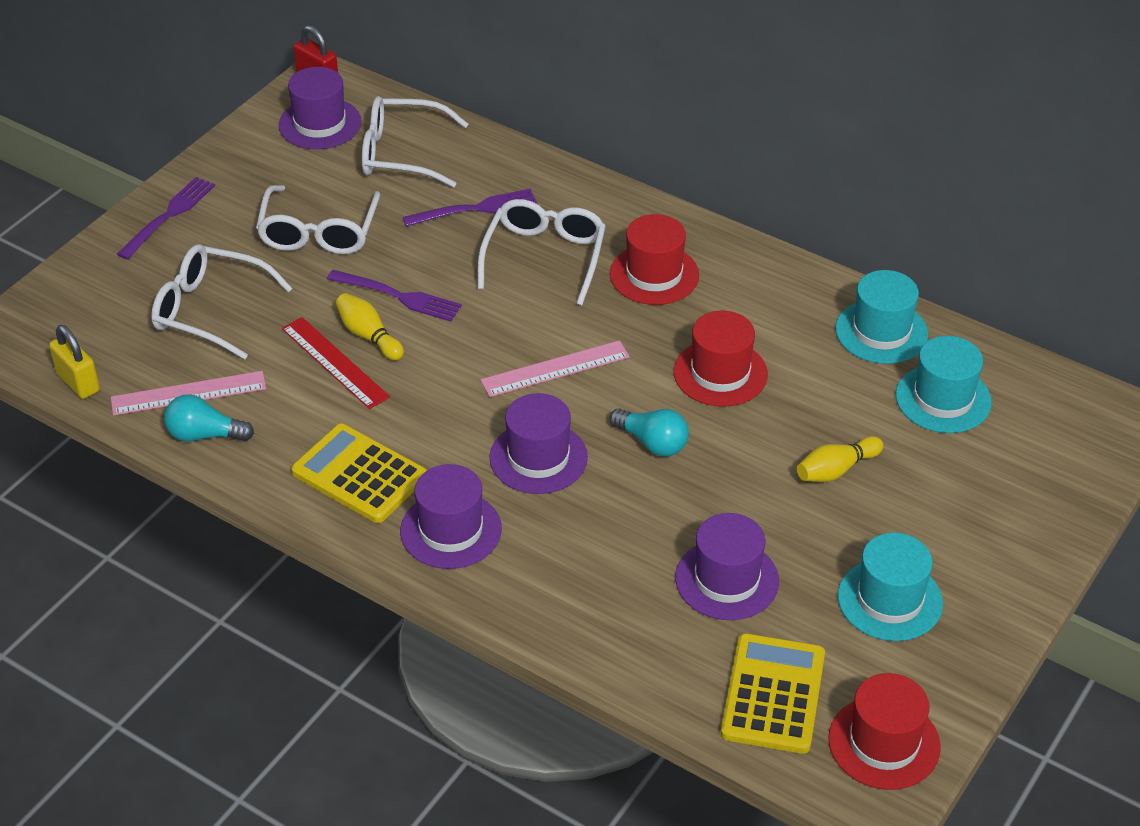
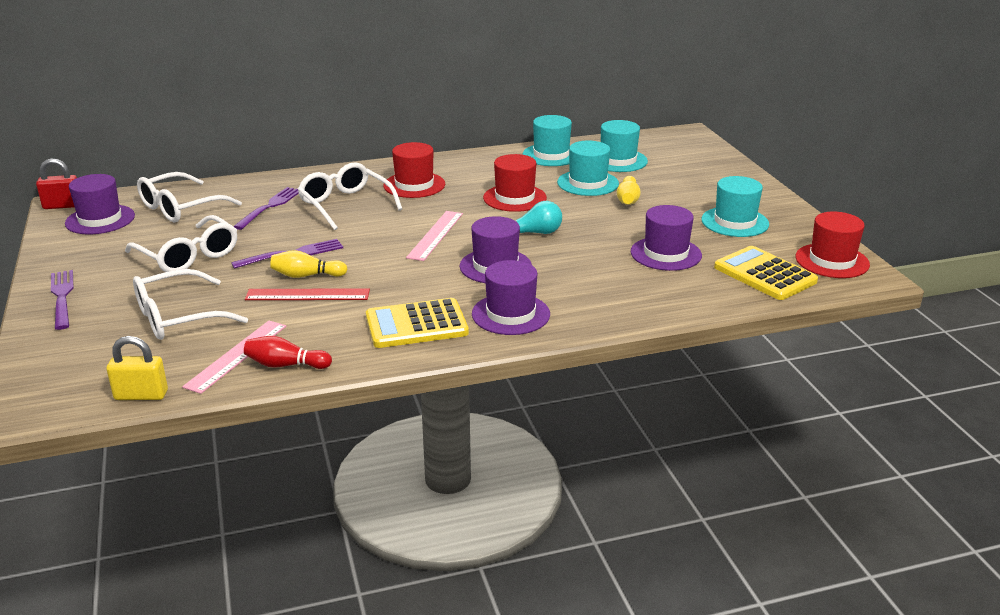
camera: 50 degrees left, 15 degrees down
(204, 435) = (285, 365): turquoise light bulb -> red bowling pin
(839, 410) = (588, 183): none -> turquoise hat

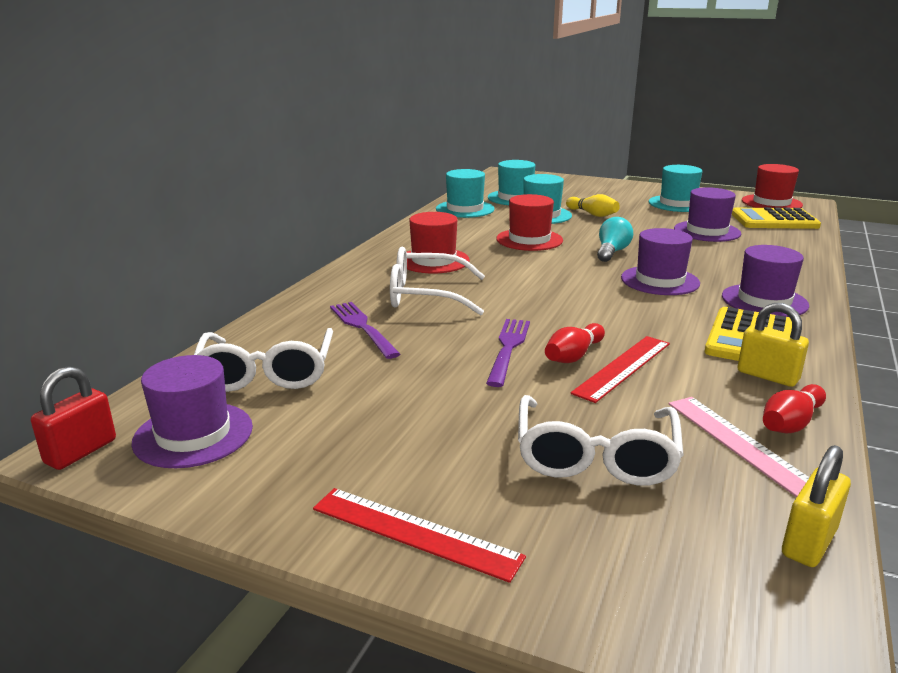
camera: 50 degrees left, 5 degrees down
(62, 297) = (414, 533): purple fork -> red ruler
(188, 256) = (420, 404): white glasses -> none
(306, 275) = (573, 356): yellow bowling pin -> red bowling pin
(354, 344) = (767, 376): none -> yellow padlock
(435, 235) = (560, 282): pink ruler -> none

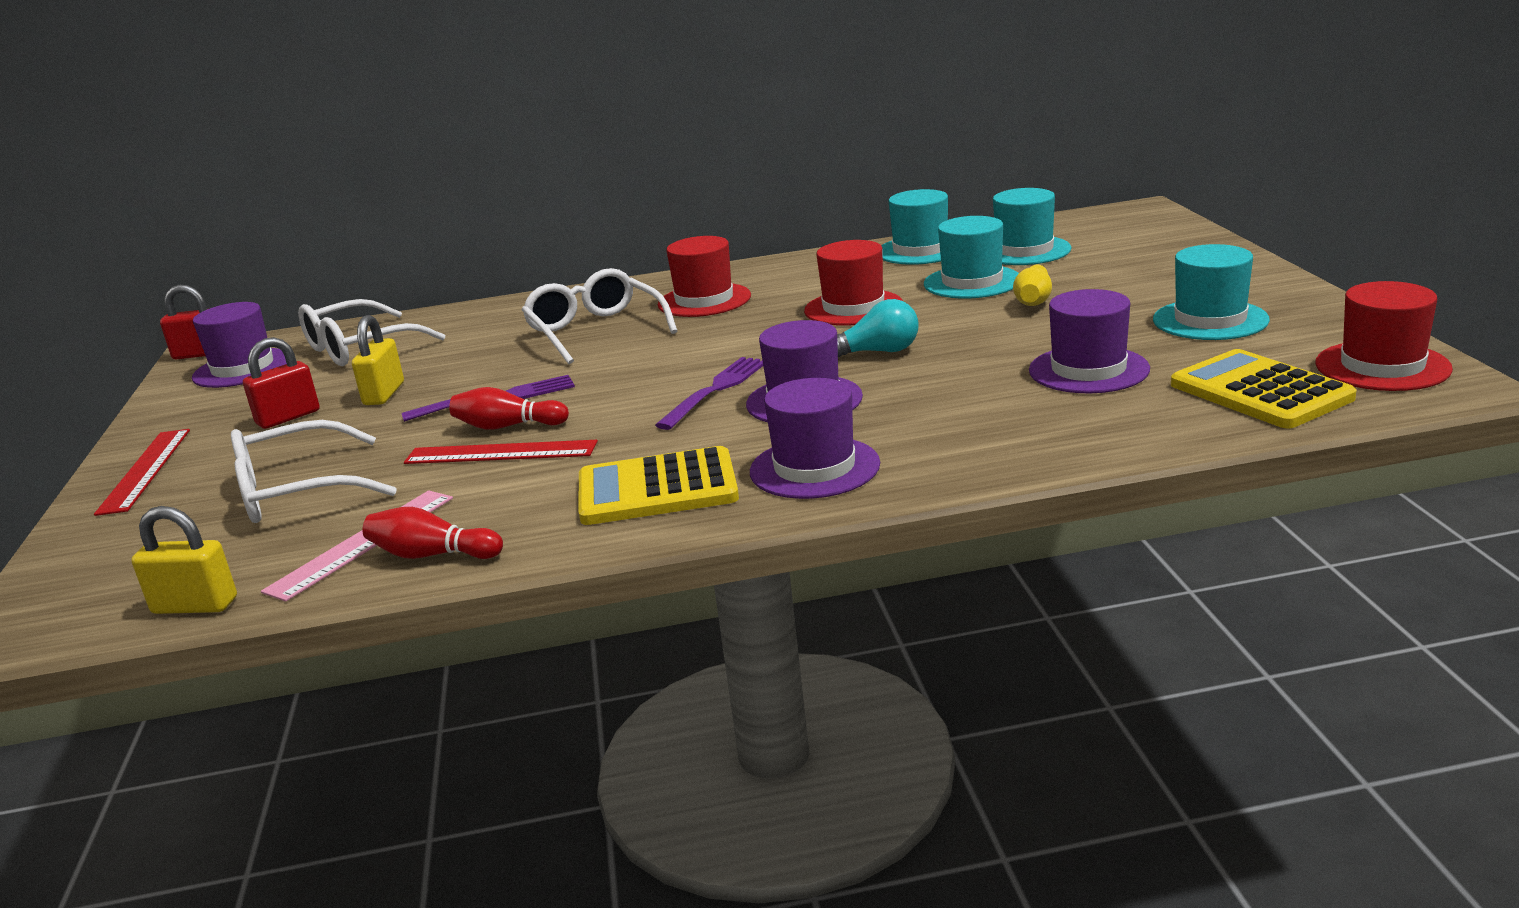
camera: 60 degrees right, 0 degrees up
(362, 327) = (485, 339): purple fork -> purple fork (715, 390)
(395, 433) = (288, 417): none -> red padlock
(767, 376) = (551, 520): yellow padlock -> yellow padlock (384, 394)

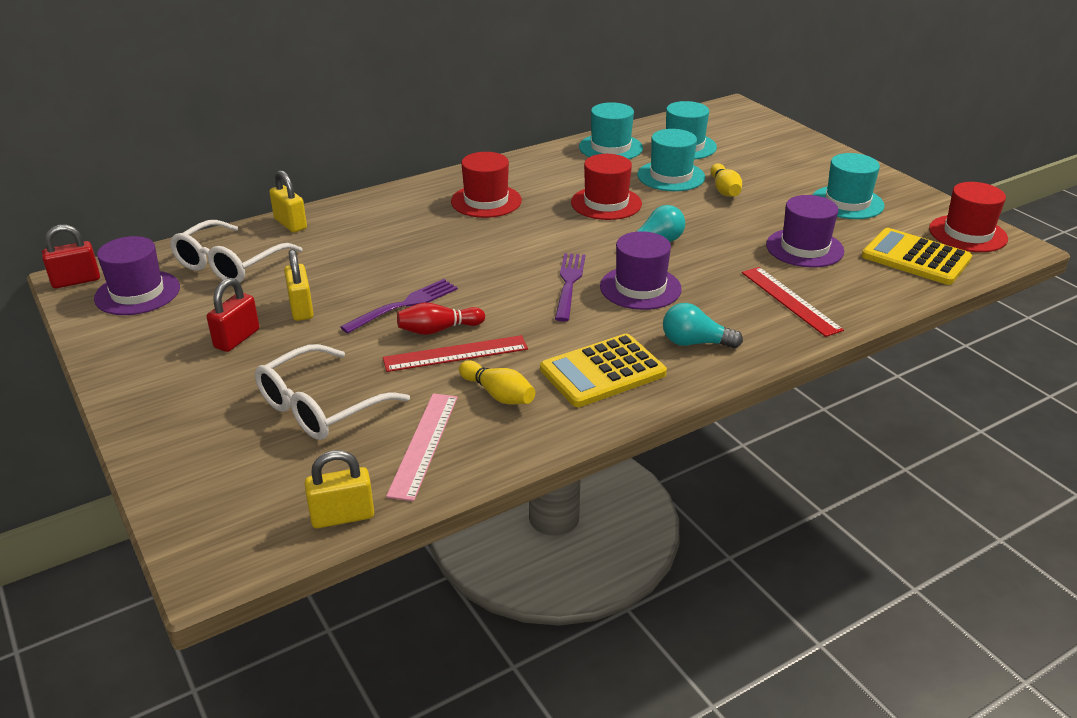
camera: 25 degrees left, 10 degrees up
(145, 470) = (156, 403): red ruler -> red ruler (790, 300)
(432, 555) = (489, 446): red bowling pin -> none
(462, 314) = (290, 224): none -> yellow padlock
(503, 500) = (498, 394): none -> yellow bowling pin
(595, 331) = (424, 235): white glasses -> none
(814, 468) = (695, 343): purple hat -> turquoise light bulb

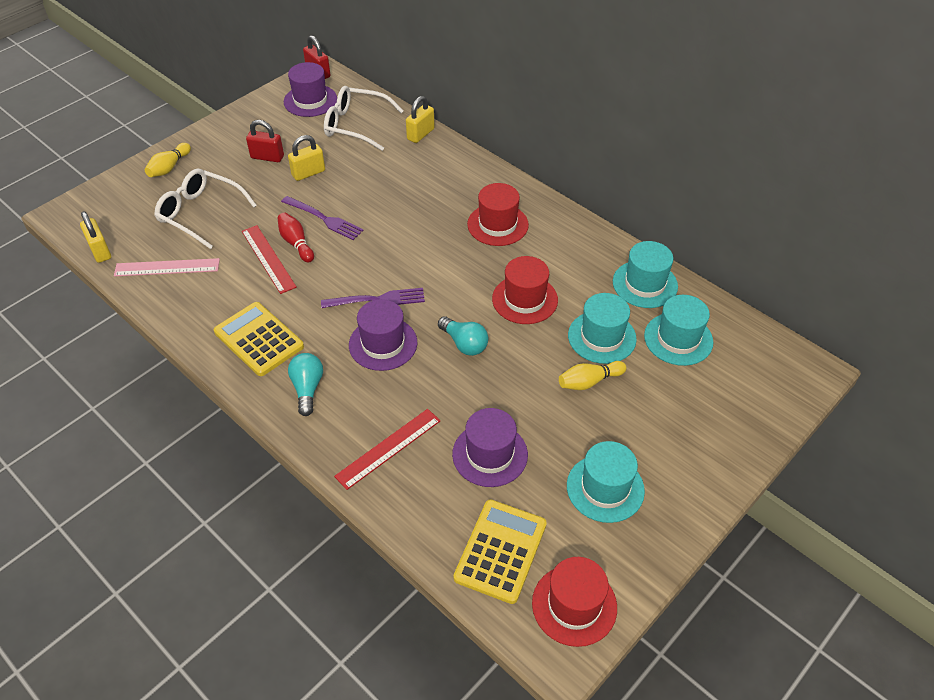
camera: 75 degrees right, 15 degrees up
(498, 394) = (223, 290): yellow bowling pin -> yellow bowling pin (169, 167)

